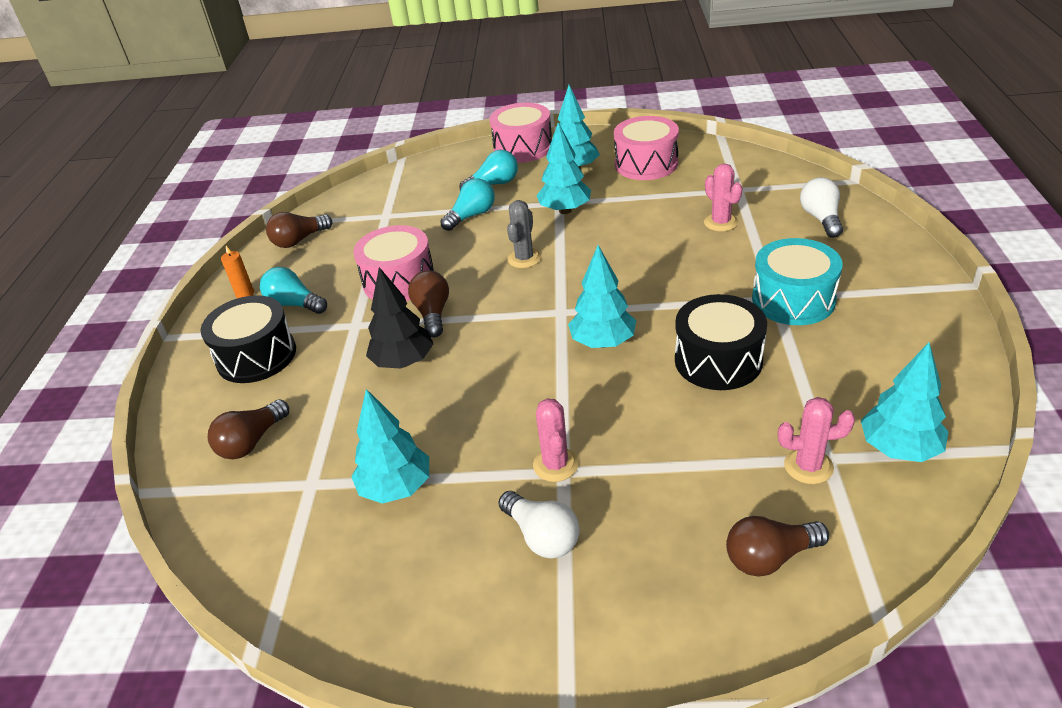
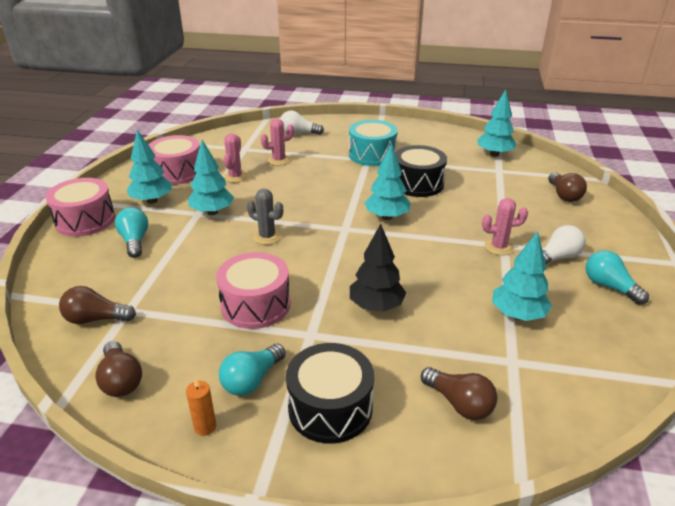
camera: 85 degrees left, 5 degrees down
(432, 314) = (317, 287): brown light bulb -> brown light bulb (96, 319)
(471, 216) = (179, 257): turquoise light bulb -> turquoise light bulb (609, 287)
(808, 466) = (504, 176): pink cactus -> pink cactus (235, 177)

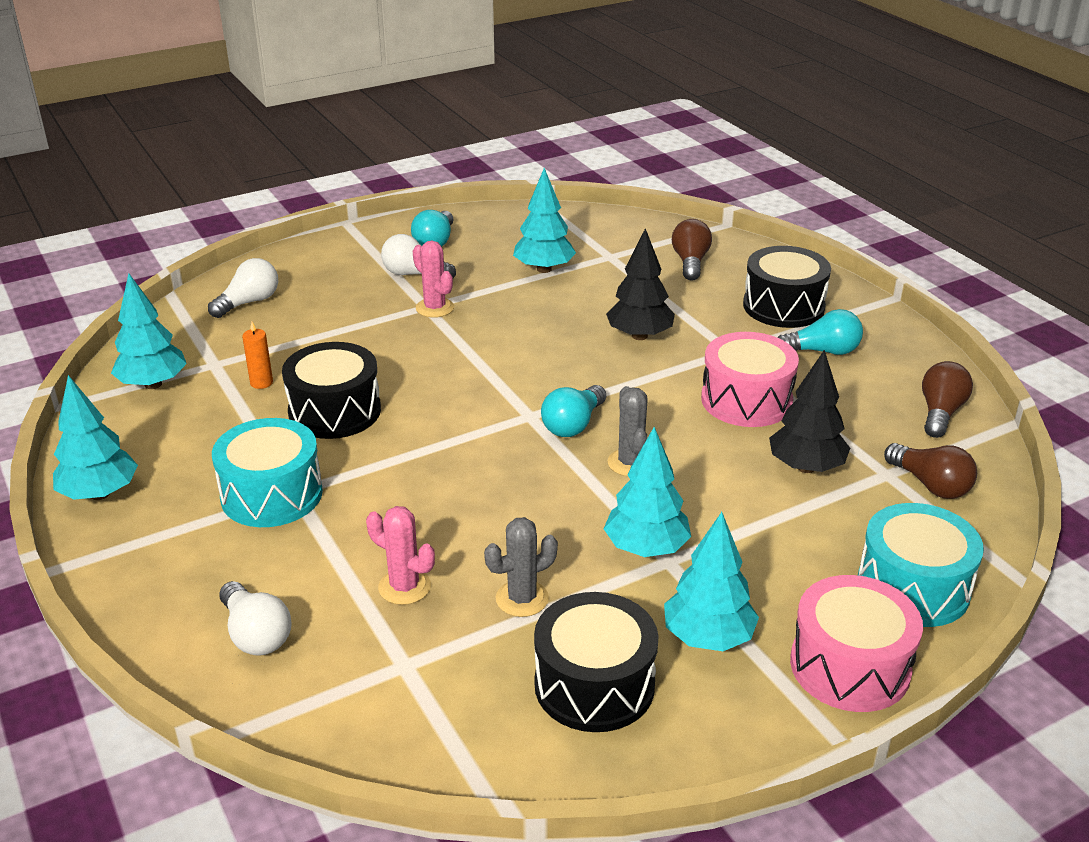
camera: 130 degrees left, 0 degrees up
(74, 261) = (913, 587): none -> turquoise drum
(135, 241) = (803, 568): turquoise light bulb -> turquoise light bulb (573, 424)
(178, 172) = (594, 685): pink drum -> black drum
(178, 286) = (806, 467): none -> black tree
(205, 427) = (892, 346): orange candle -> orange candle (261, 383)
(235, 177) = (522, 599): pink cactus -> grey cactus
(387, 217) = (461, 398): turquoise tree -> turquoise tree (100, 494)
(564, 195) = (249, 302): brown light bulb -> white light bulb

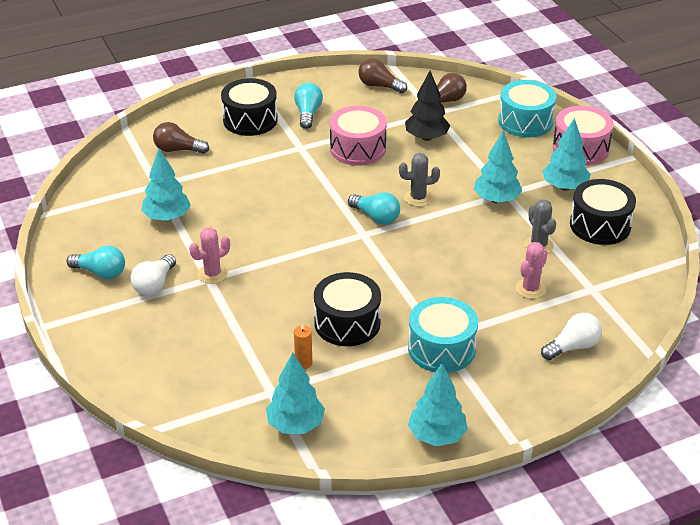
camera: 85 degrees left, 5 degrees up
(249, 302) = (176, 379): white light bulb -> none
(639, 336) = (274, 181): black tree -> none

